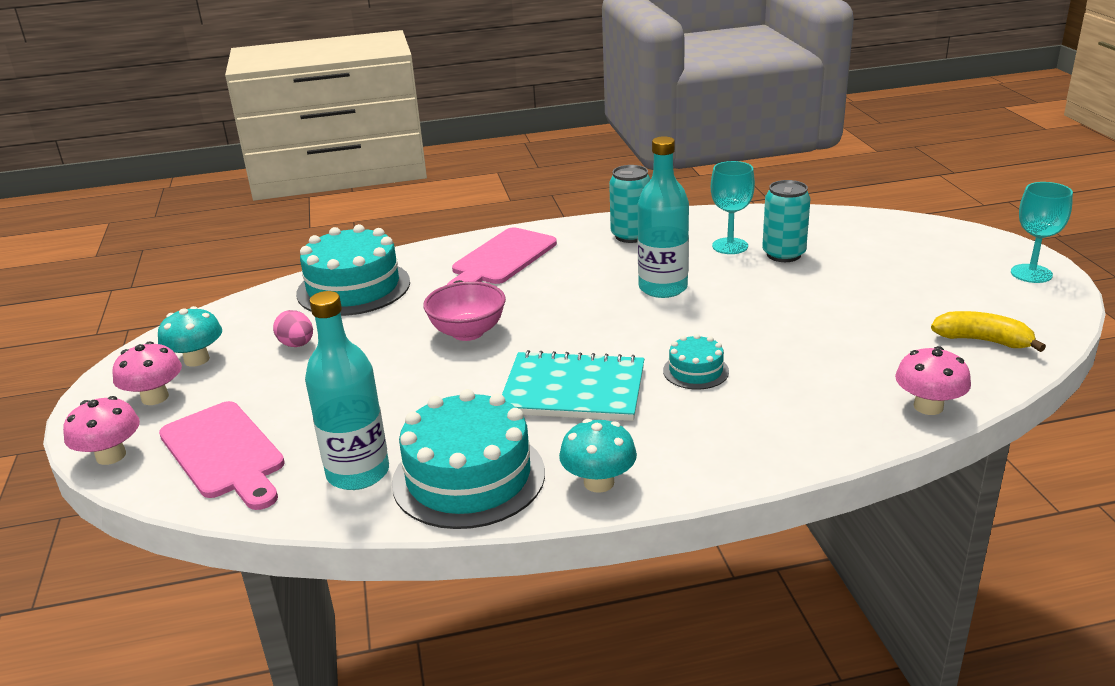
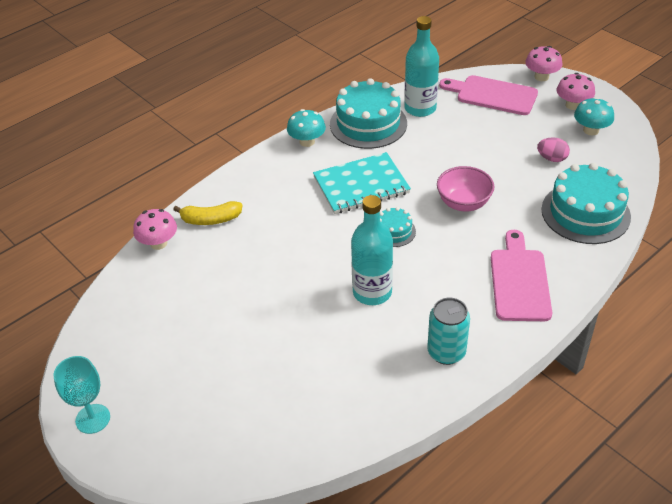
camera: 150 degrees right, 15 degrees up
(695, 371) = (302, 223): turquoise cake -> turquoise cake (394, 231)
(730, 246) = (353, 368): turquoise goblet -> none
(783, 254) = (303, 372): turquoise can -> none
(983, 341) = (129, 315): yellow banana -> yellow banana (211, 219)

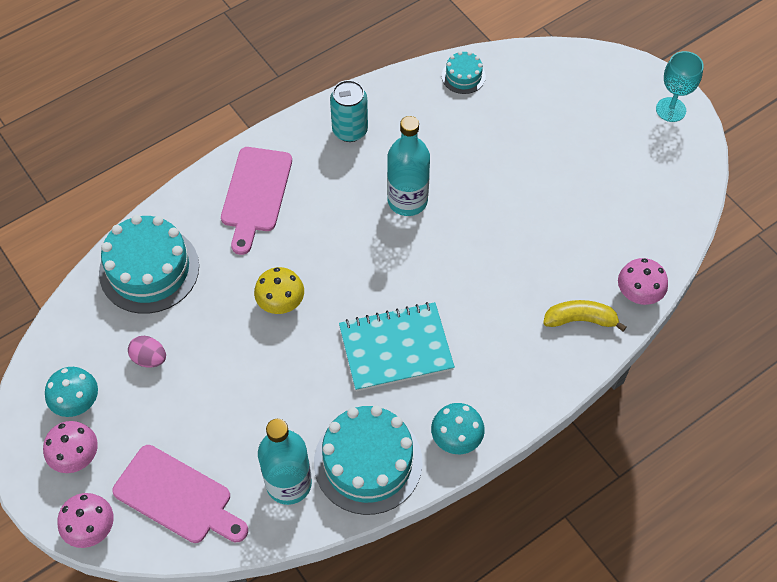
camera: 175 degrees left, 15 degrees up
(394, 231) = (370, 273): turquoise cake -> turquoise cake (463, 76)
(463, 203) = (281, 302): pink bowl -> yellow mushroom

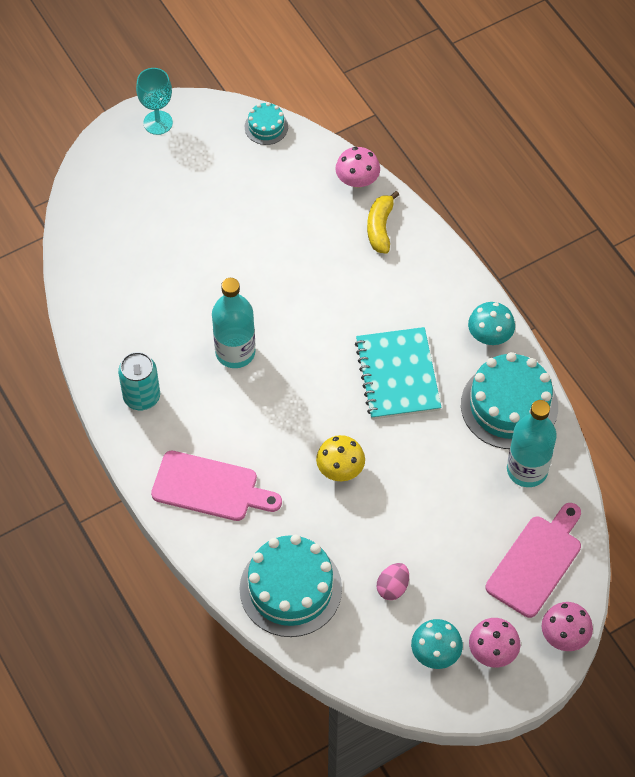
camera: 85 degrees left, 0 degrees up
(463, 76) = (88, 289): turquoise cake -> turquoise cake (266, 127)

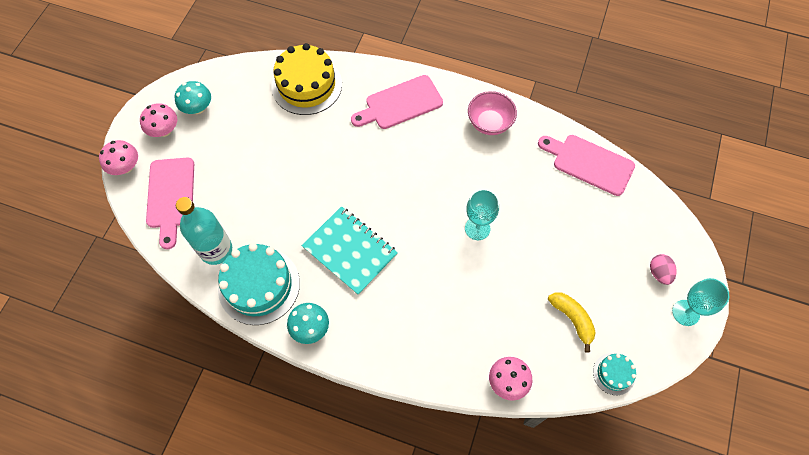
camera: 140 degrees right, 5 degrees up
(91, 288) = (589, 163): none -> pink cutting board
(141, 397) = (489, 123): turquoise can -> pink bowl
(235, 352) = (464, 189): turquoise bottle -> none
(259, 309) = (477, 228): none -> turquoise goblet
(290, 589) = (306, 85): turquoise cake -> yellow cake
(340, 469) = (335, 166): yellow mushroom -> none
(380, 228) = (456, 354): yellow banana -> yellow banana (572, 319)
(392, 587) = (249, 124): pink egg -> pink egg (659, 273)

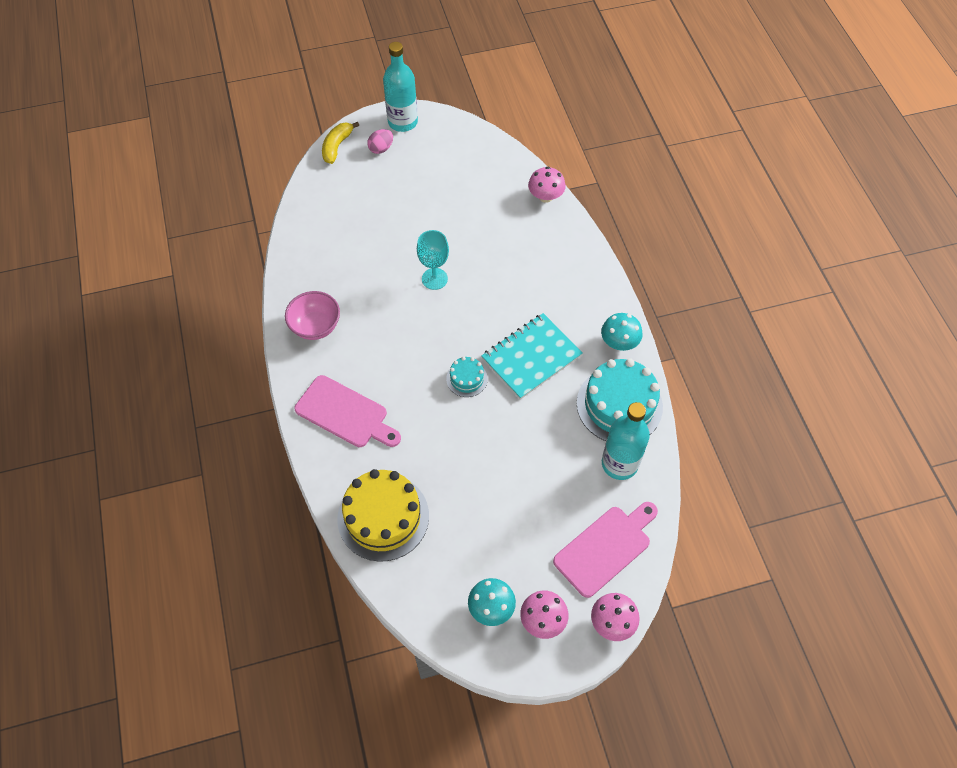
camera: 125 degrees left, 5 degrees down
(350, 251) = (531, 357): turquoise notebook -> turquoise notebook turned 45 degrees clockwise
(572, 319) = (464, 182): yellow banana -> yellow banana (337, 146)
(589, 163) = (307, 233): pink cutting board -> none
(614, 374) = (486, 142): turquoise cake -> turquoise cake (467, 379)
(685, 312) = (403, 122): turquoise goblet -> turquoise bottle

